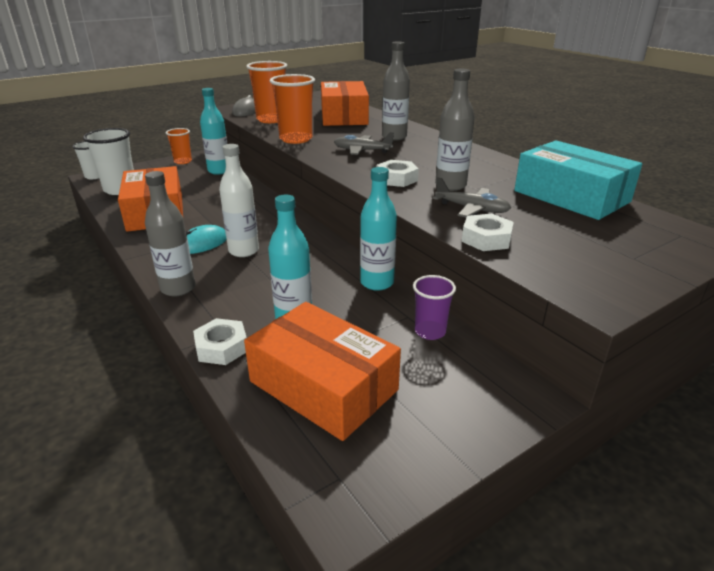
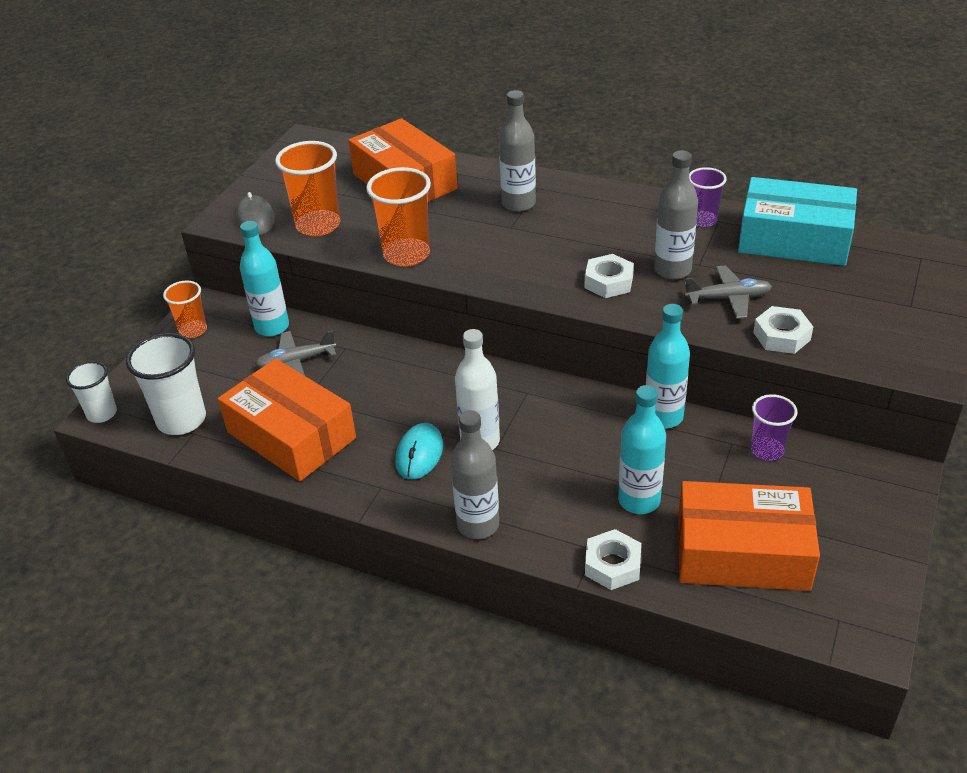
camera: 30 degrees left, 10 degrees up
(362, 151) = (513, 246): grey plane -> grey plane (296, 362)
(509, 171) = (702, 220): none -> purple cup

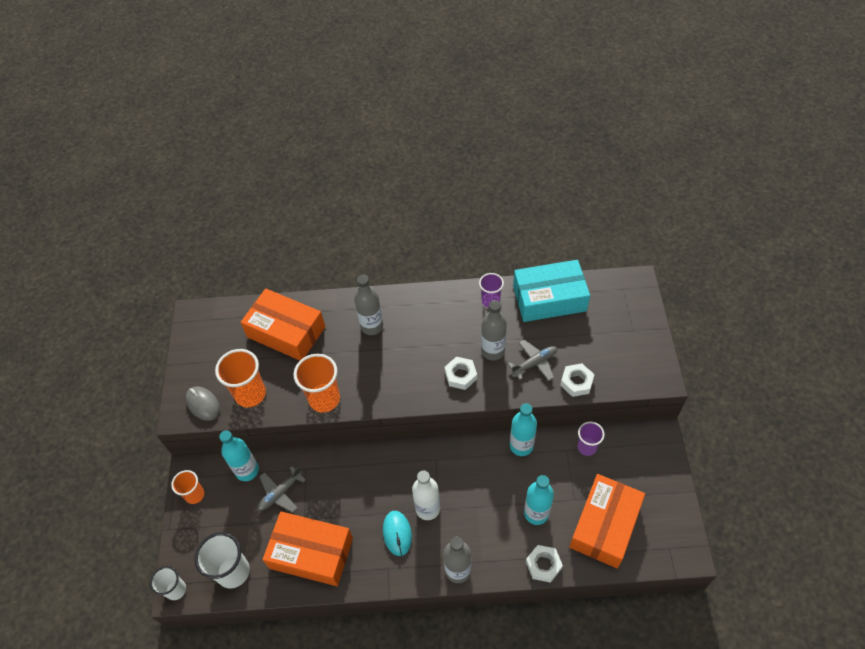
camera: 25 degrees left, 15 degrees up
(742, 552) = (605, 525): orange box -> orange box turned 45 degrees counterclockwise

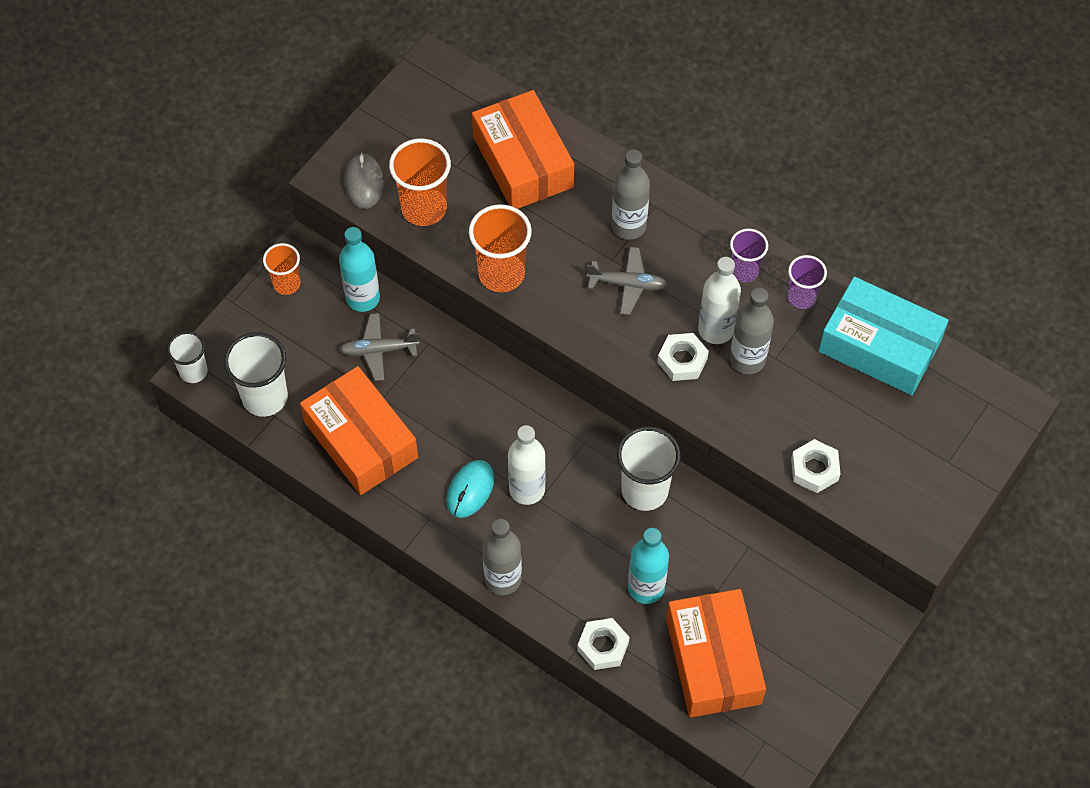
camera: 35 degrees right, 5 degrees up
(463, 347) = (715, 330): none -> white bottle
(489, 461) = (644, 490): none -> white cup
(521, 446) = (698, 502): turquoise bottle -> none
(534, 363) = (785, 410): grey plane -> grey plane (628, 284)
(587, 447) = (776, 562): purple cup -> purple cup (744, 271)
(605, 525) = (713, 661): orange box -> orange box turned 75 degrees counterclockwise

